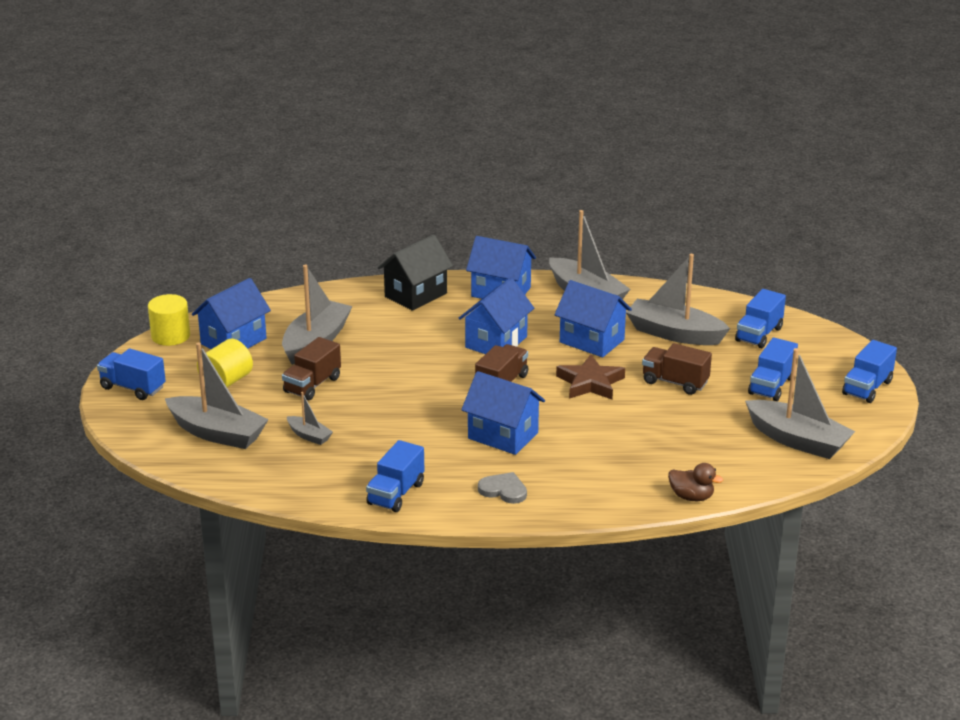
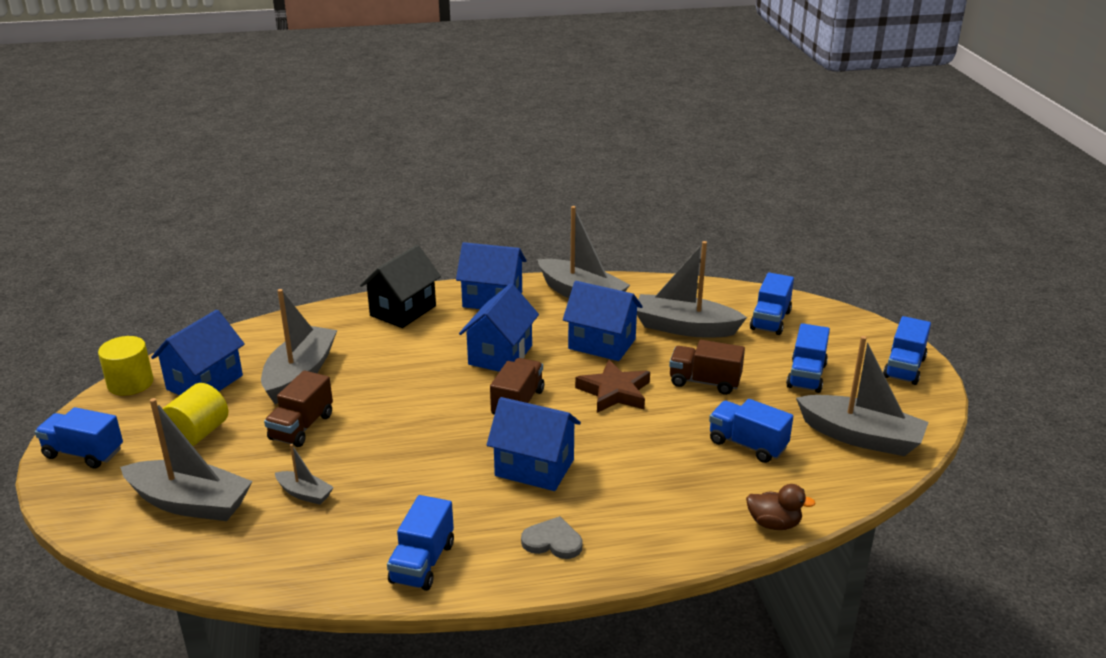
camera: 10 degrees left, 0 degrees up
(693, 436) = (747, 445): none -> blue truck

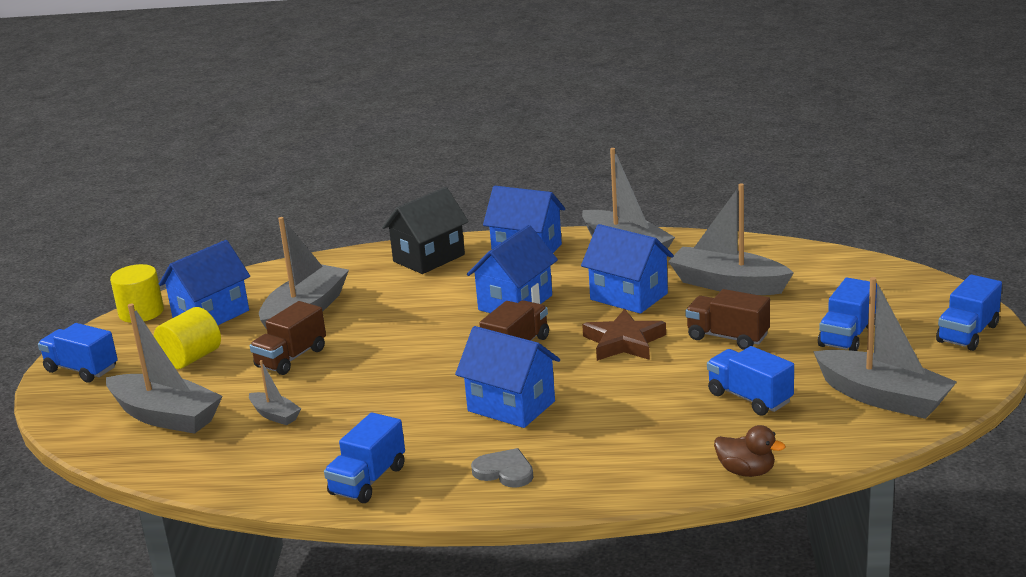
camera: 15 degrees right, 5 degrees down
(770, 320) = (830, 281): blue truck -> none

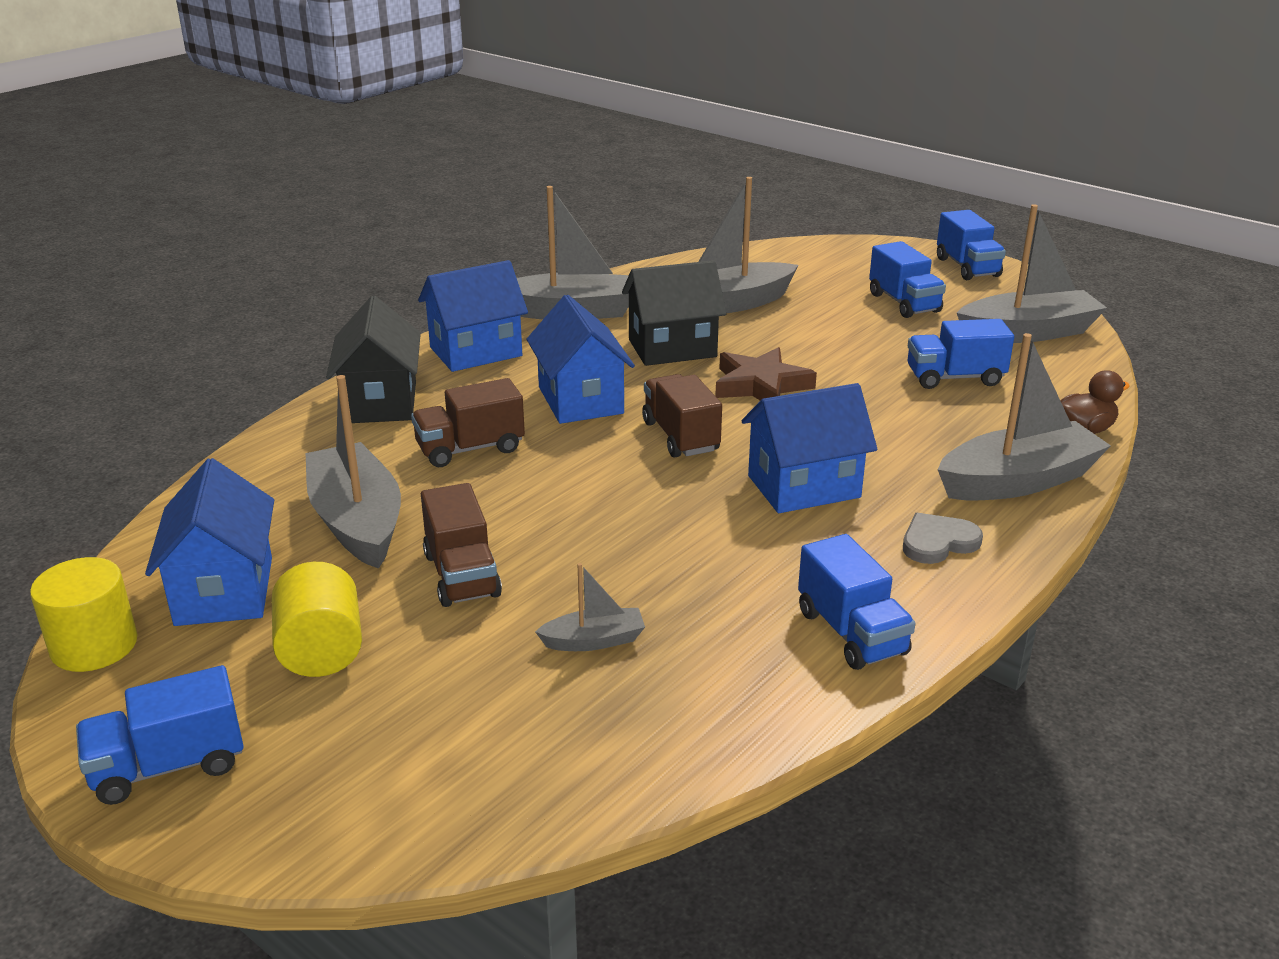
camera: 55 degrees left, 5 degrees up
(166, 416) = (455, 733): grey boat -> grey boat (1018, 481)
(629, 296) = (672, 348): blue house -> black house
(727, 337) = (828, 342): brown truck -> brown truck (470, 449)

